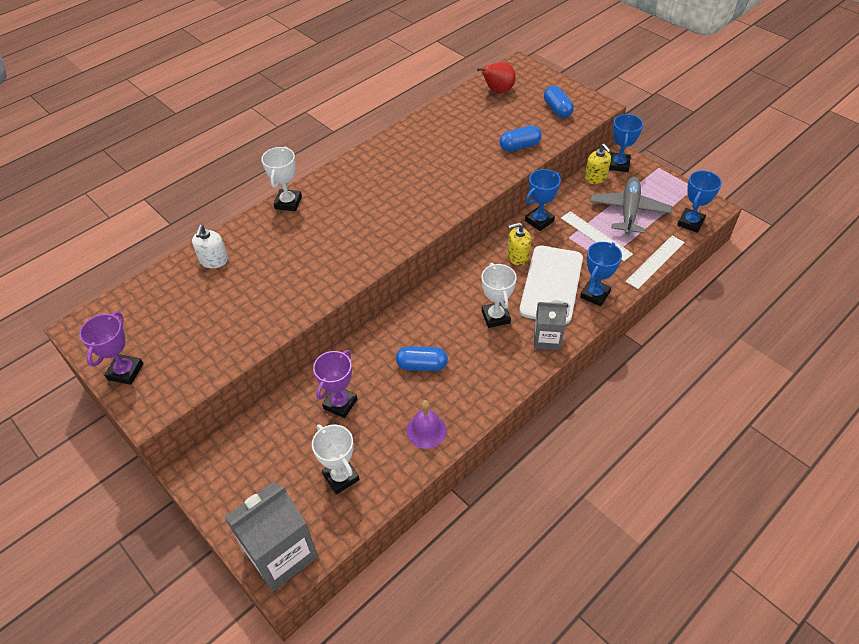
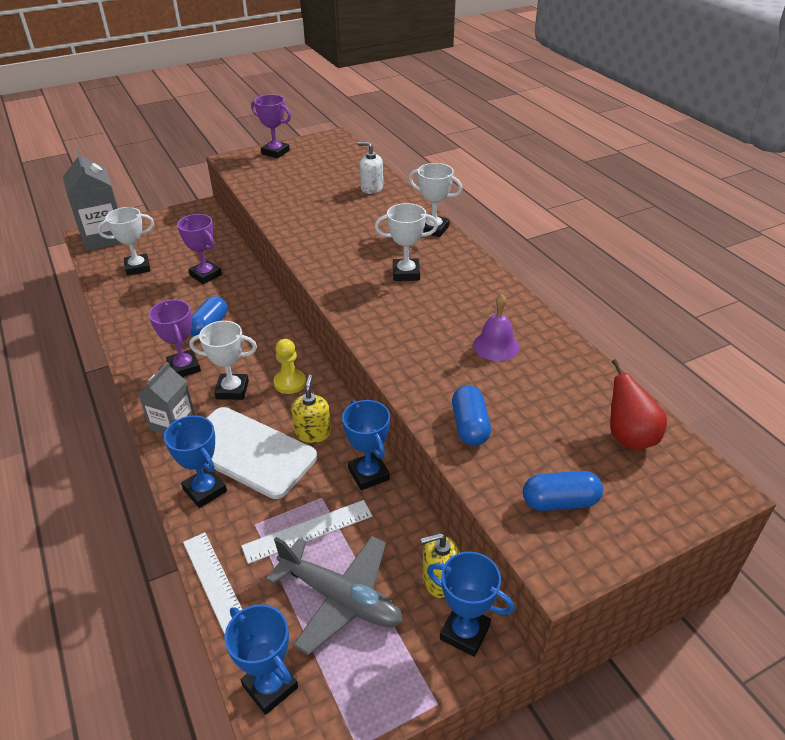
camera: 105 degrees right, 10 degrees down
(364, 205) = (406, 273): none -> white trophy
(426, 430) = (138, 316): purple bell -> purple bell (496, 346)
(473, 285) = (290, 383): none -> yellow pawn
(483, 360) = (184, 367): none -> purple trophy

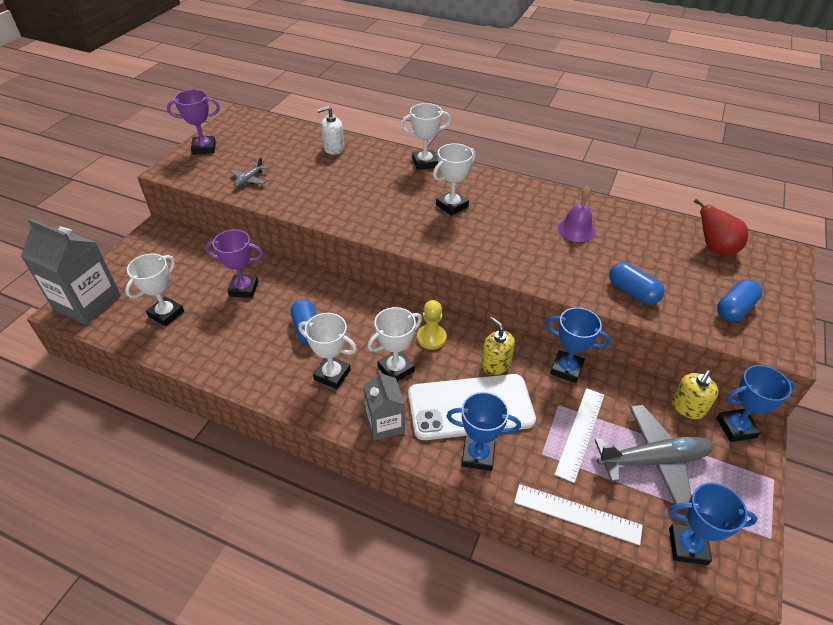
camera: 40 degrees left, 5 degrees up
(184, 367) = (332, 375): purple trophy -> white trophy
(275, 187) = (249, 180): none -> grey plane

